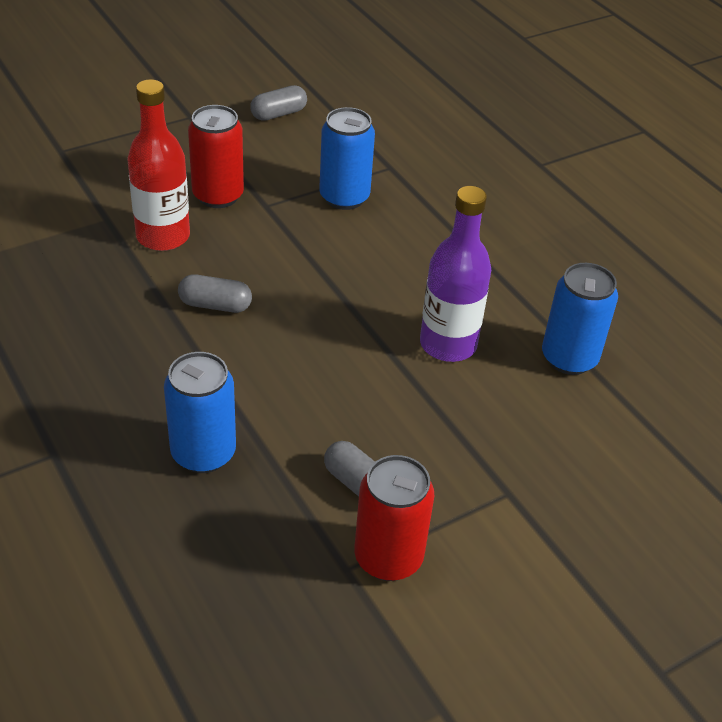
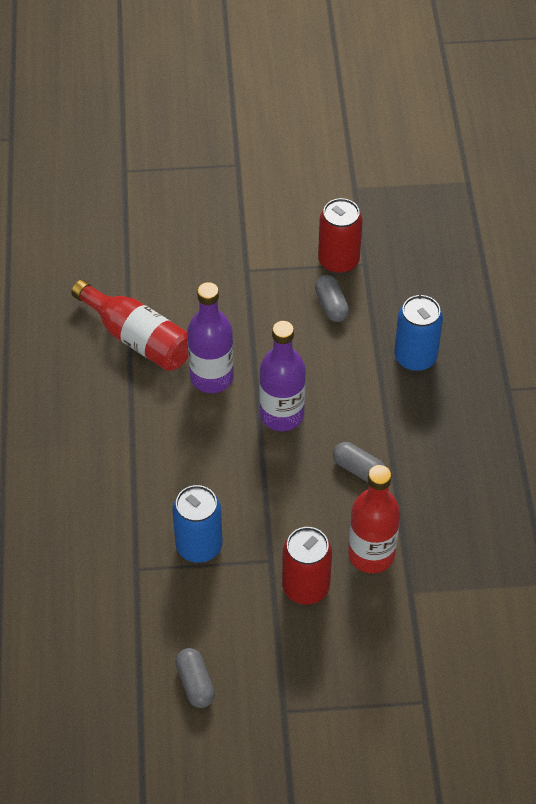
camera: 150 degrees left, 10 degrees up
(278, 114) = (195, 683): grey capsule -> grey capsule turned 75 degrees clockwise
(338, 331) = (282, 415): none -> purple bottle
(569, 358) = (137, 338): blue can -> red bottle

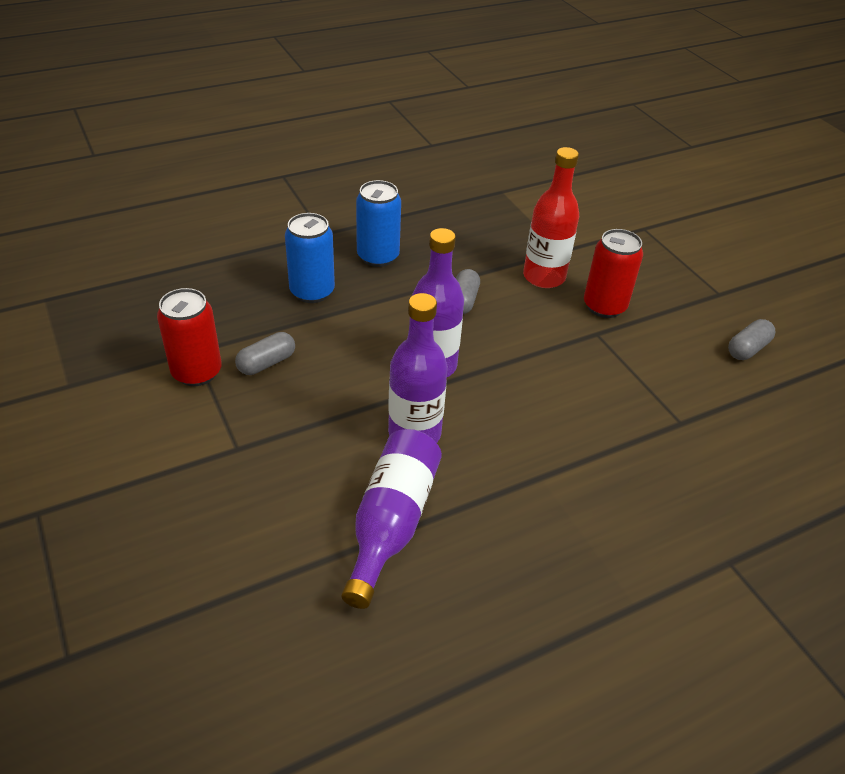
camera: 115 degrees left, 10 degrees down
(137, 338) = (391, 523): red bottle -> purple bottle
(199, 546) = (620, 384): blue can -> blue can (378, 256)

